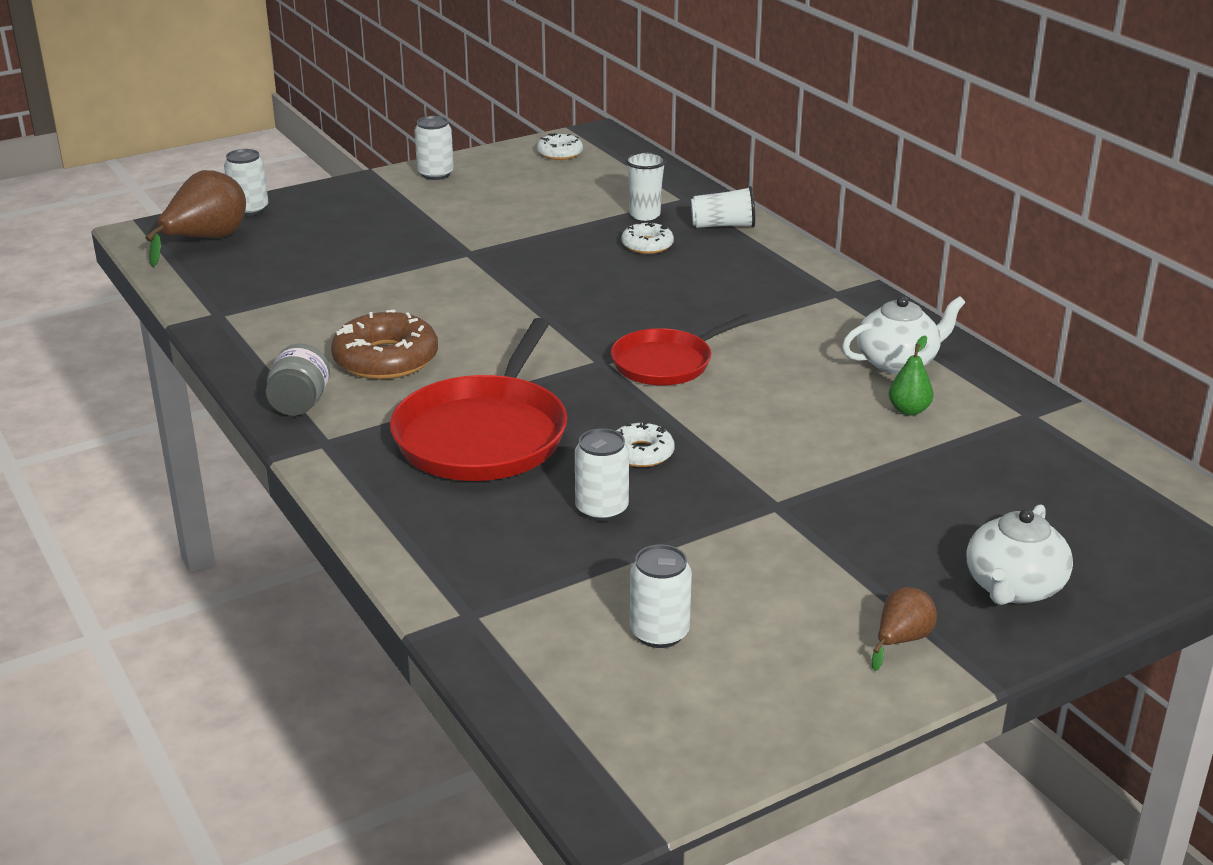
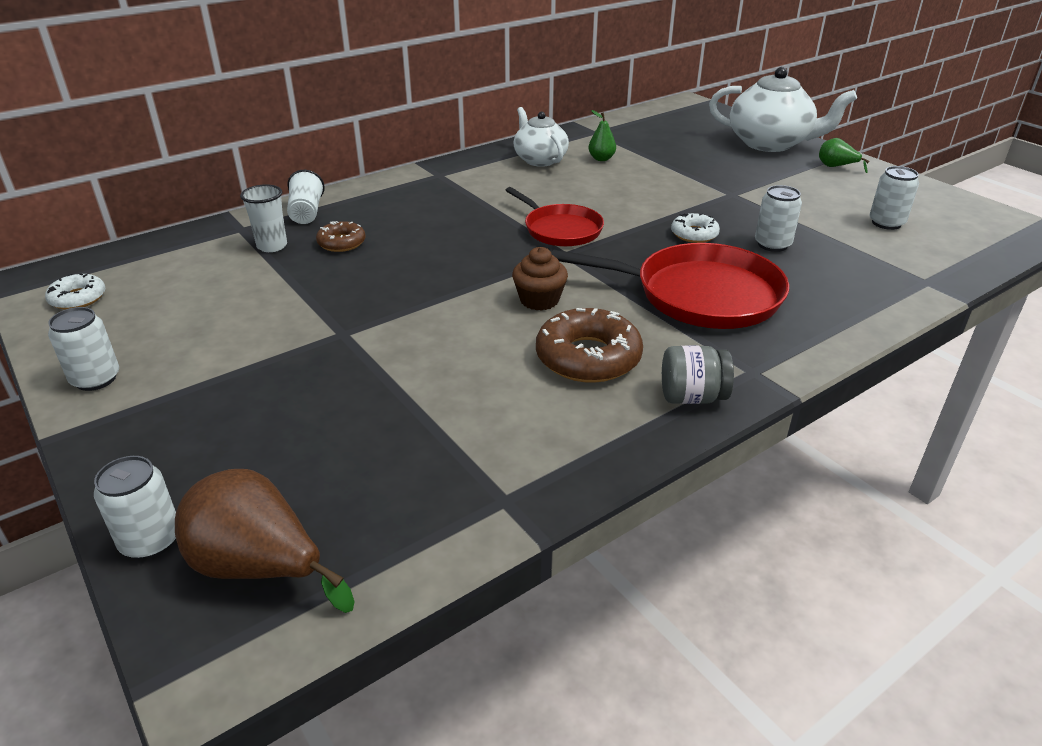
camera: 95 degrees left, 5 degrees up
(500, 341) = (539, 300): none -> brown cupcake
(647, 245) = (341, 243): white donut -> brown donut
(901, 640) = (836, 167): brown pear -> green pear
(1013, 588) = (770, 143): white teapot -> white teapot, size x1.58

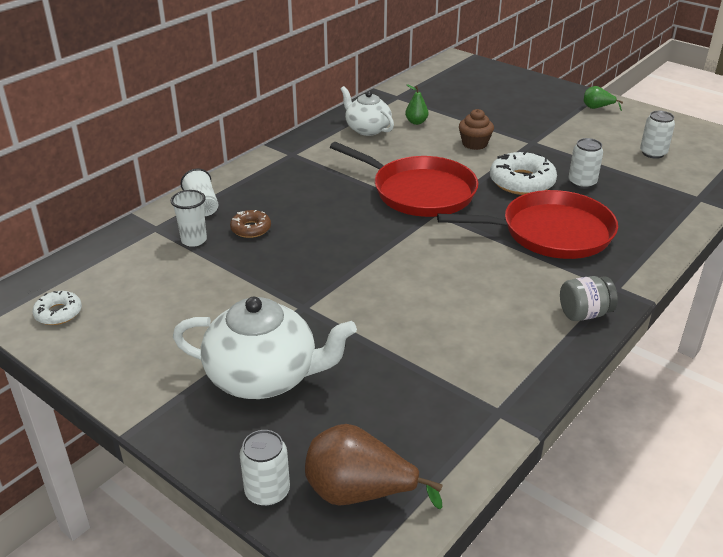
camera: 15 degrees left, 0 degrees up
(96, 379) = (129, 379): white can -> none
(539, 300) = (437, 255): brown cupcake -> brown cupcake (474, 144)
(560, 229) = (419, 192): red pan -> red pan, size x1.62
(588, 357) = (497, 296): brown donut -> none
(694, 234) = (522, 182): white donut -> white donut, size x1.76
(770, 143) = (539, 92): white teapot -> white teapot (264, 377)

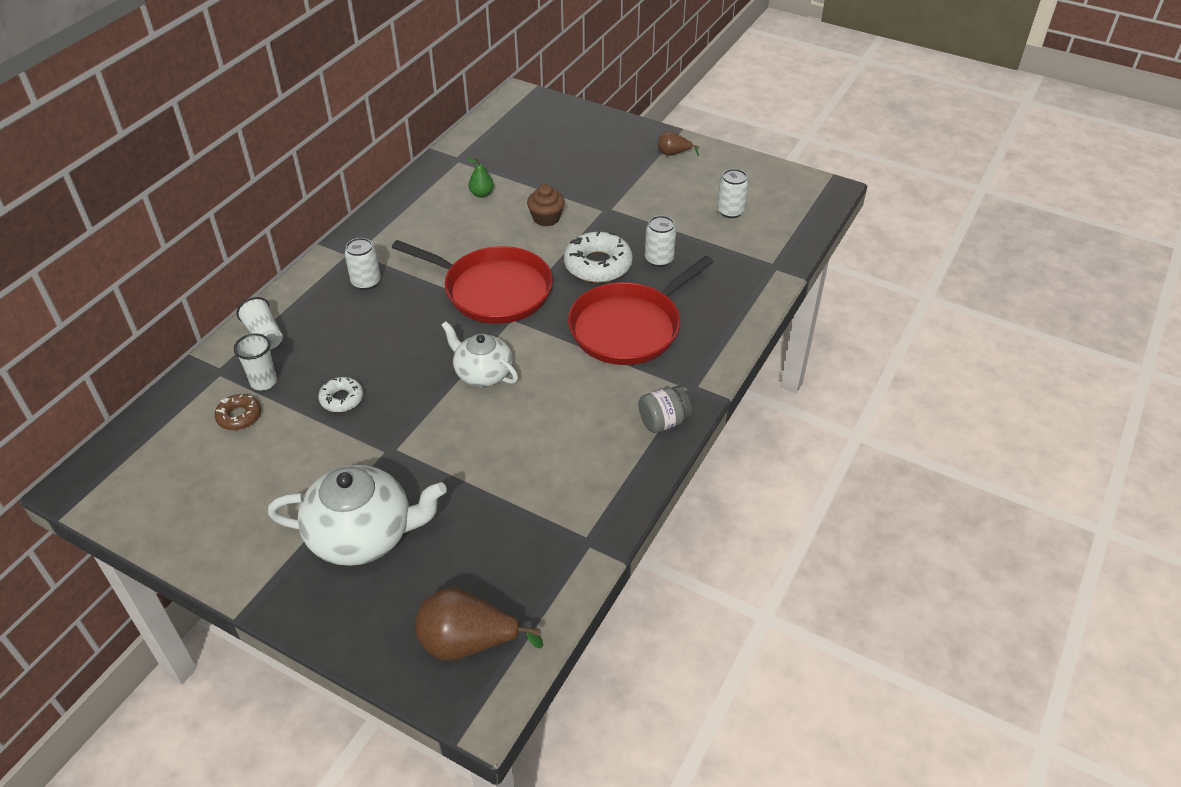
camera: 10 degrees left, 10 degrees up
(58, 313) = (139, 491): white donut -> white donut (342, 399)
(251, 229) = (322, 360): brown donut -> brown donut (239, 416)
(267, 491) = (384, 654): white can -> white can (366, 282)
(367, 129) = (429, 210): white teapot -> white teapot (482, 373)
(551, 232) = (629, 327): red pan -> red pan turned 150 degrees clockwise
(597, 108) = (673, 154): green pear -> brown pear

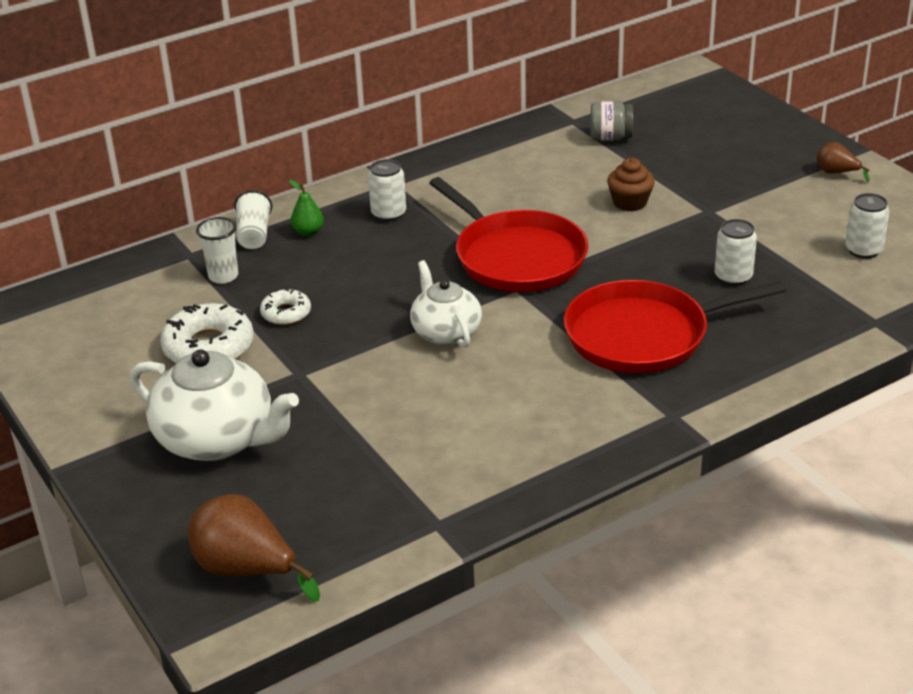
camera: 30 degrees right, 10 degrees down
(239, 416) = (179, 299): brown donut -> none
(481, 194) = (574, 161): green pear -> green pear (308, 232)
(598, 265) = (655, 264): white donut -> white donut (208, 347)
(663, 422) = (611, 439): grey jar -> grey jar (610, 138)

